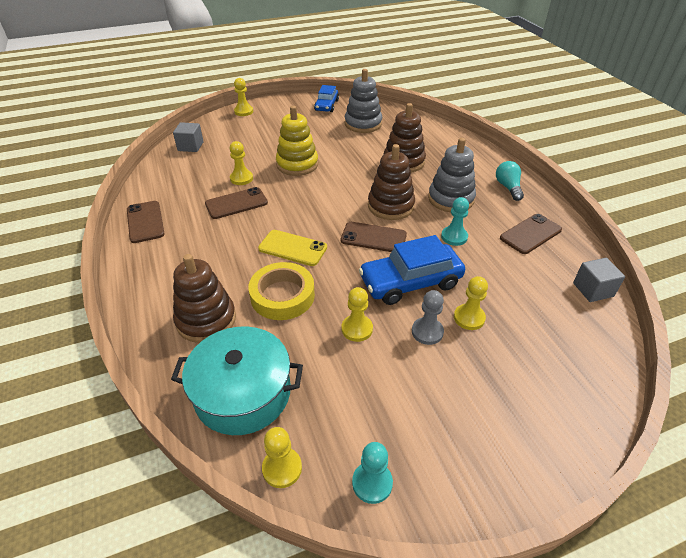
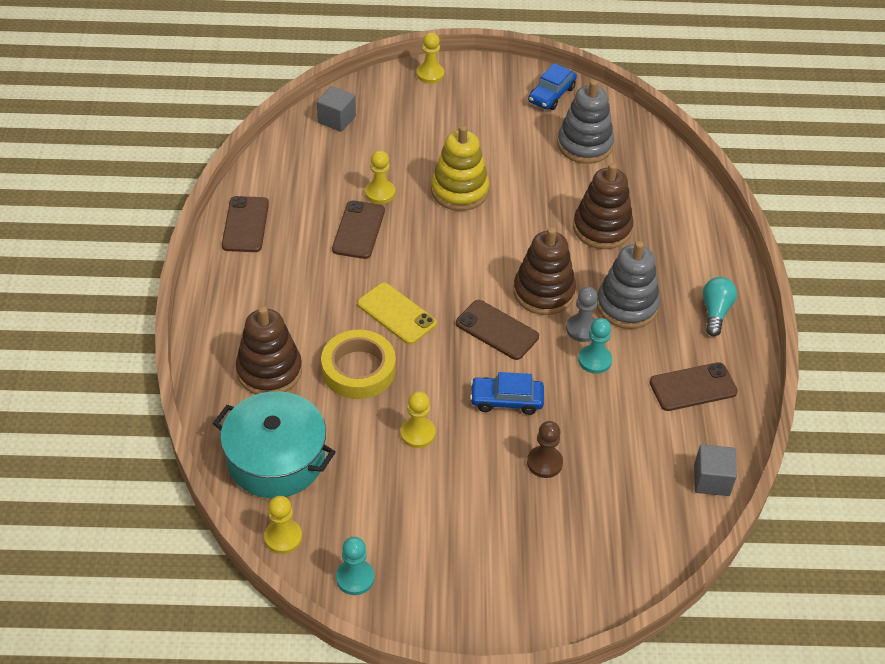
camera: 20 degrees right, 5 degrees up
(236, 203) = (358, 230): brown phone -> brown phone turned 75 degrees counterclockwise
(410, 282) = (506, 400): blue car -> blue car, size x0.61
(427, 332) = (489, 462): grey pawn -> grey pawn (582, 329)
(469, 318) = (544, 463): yellow pawn -> brown pawn

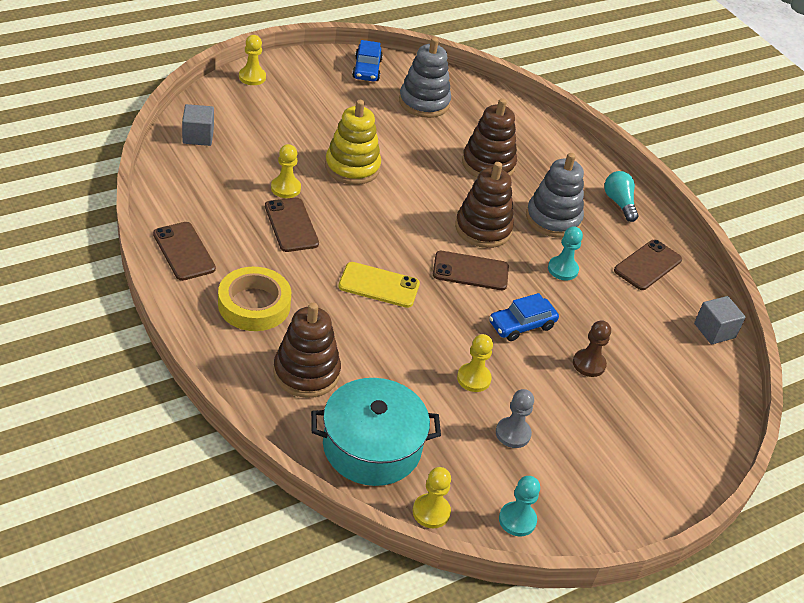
camera: 35 degrees left, 5 degrees down
(358, 369) = (383, 343): yellow tape -> yellow tape (254, 304)
(582, 329) = (534, 248): grey pawn -> grey pawn (513, 433)

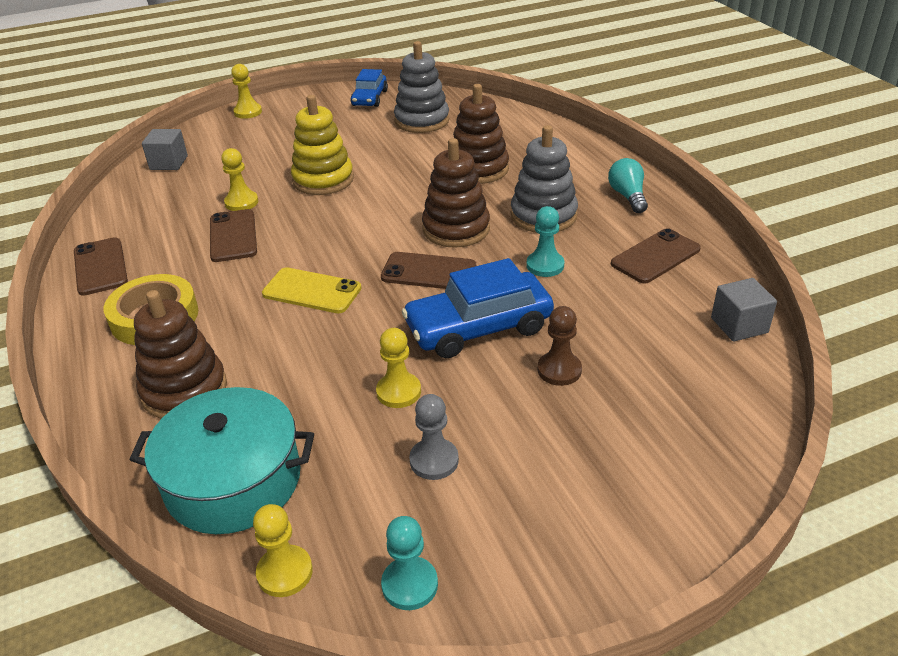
camera: 15 degrees right, 5 degrees down
(522, 325) = (478, 327): blue car -> blue car, size x1.64

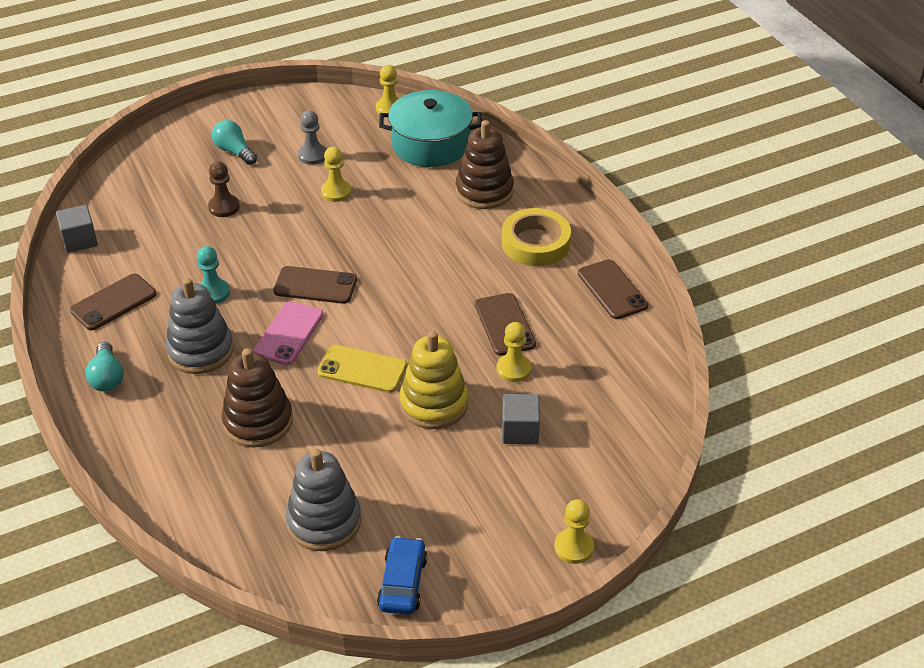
camera: 175 degrees right, 5 degrees up
(169, 163) = (628, 435): grey cube -> grey cube (520, 431)
(312, 291) = (413, 267): yellow phone -> yellow phone (362, 369)
(409, 585) = (325, 106): turquoise pawn -> none
(456, 229) = (289, 333): brown stacking toy -> pink phone
(478, 327) = (277, 237): blue car -> none
(567, 471) = (234, 151): none -> turquoise light bulb

